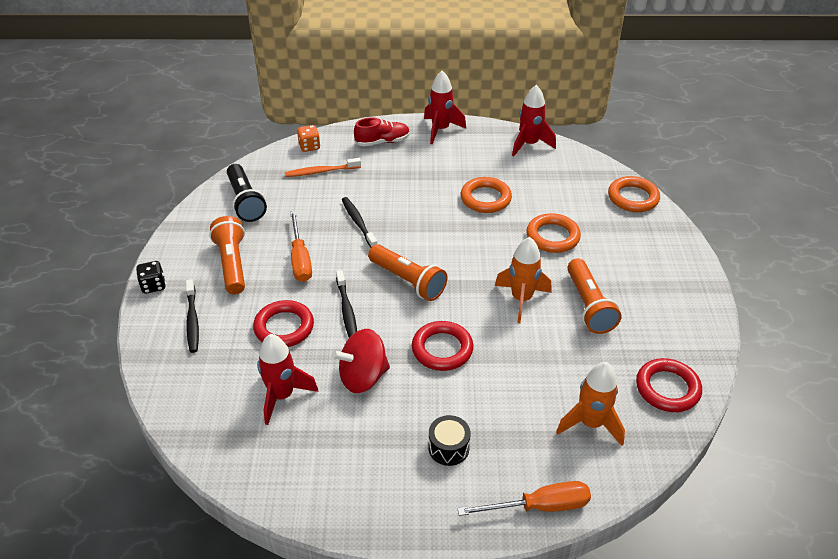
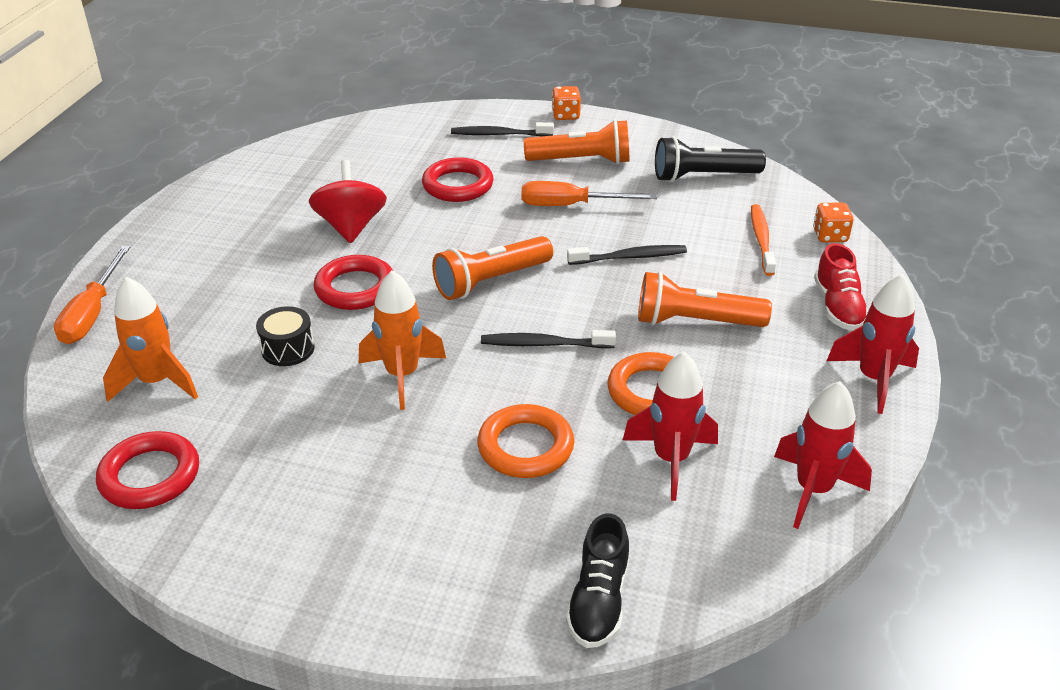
camera: 105 degrees right, 5 degrees down
(153, 286) = (565, 115): black dice -> orange dice
(282, 396) = (359, 176): red rocket -> red rocket (671, 460)
(347, 310) = (462, 228): black toothbrush -> black toothbrush (544, 344)
(448, 448) = (214, 267): black drum -> black drum (288, 349)
(588, 305) = (351, 442): orange flashlight -> orange flashlight (695, 321)
(633, 198) = (598, 600): orange ring -> black shoe

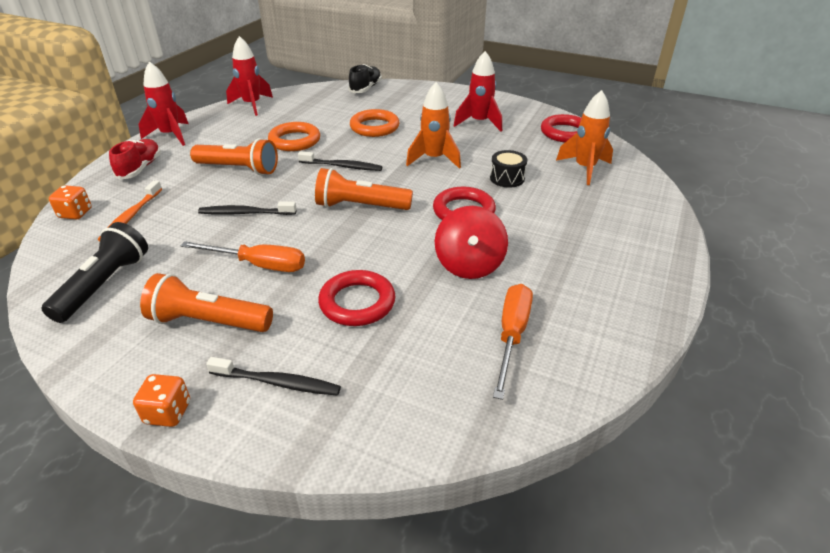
camera: 170 degrees left, 0 degrees up
(92, 313) = (659, 212): orange screwdriver -> orange screwdriver (511, 335)
(491, 281) = (360, 206): orange flashlight -> orange flashlight turned 150 degrees counterclockwise
(671, 460) = (307, 118): red rocket -> red rocket (479, 123)
(703, 176) = (105, 284): black flashlight -> black flashlight turned 75 degrees counterclockwise

